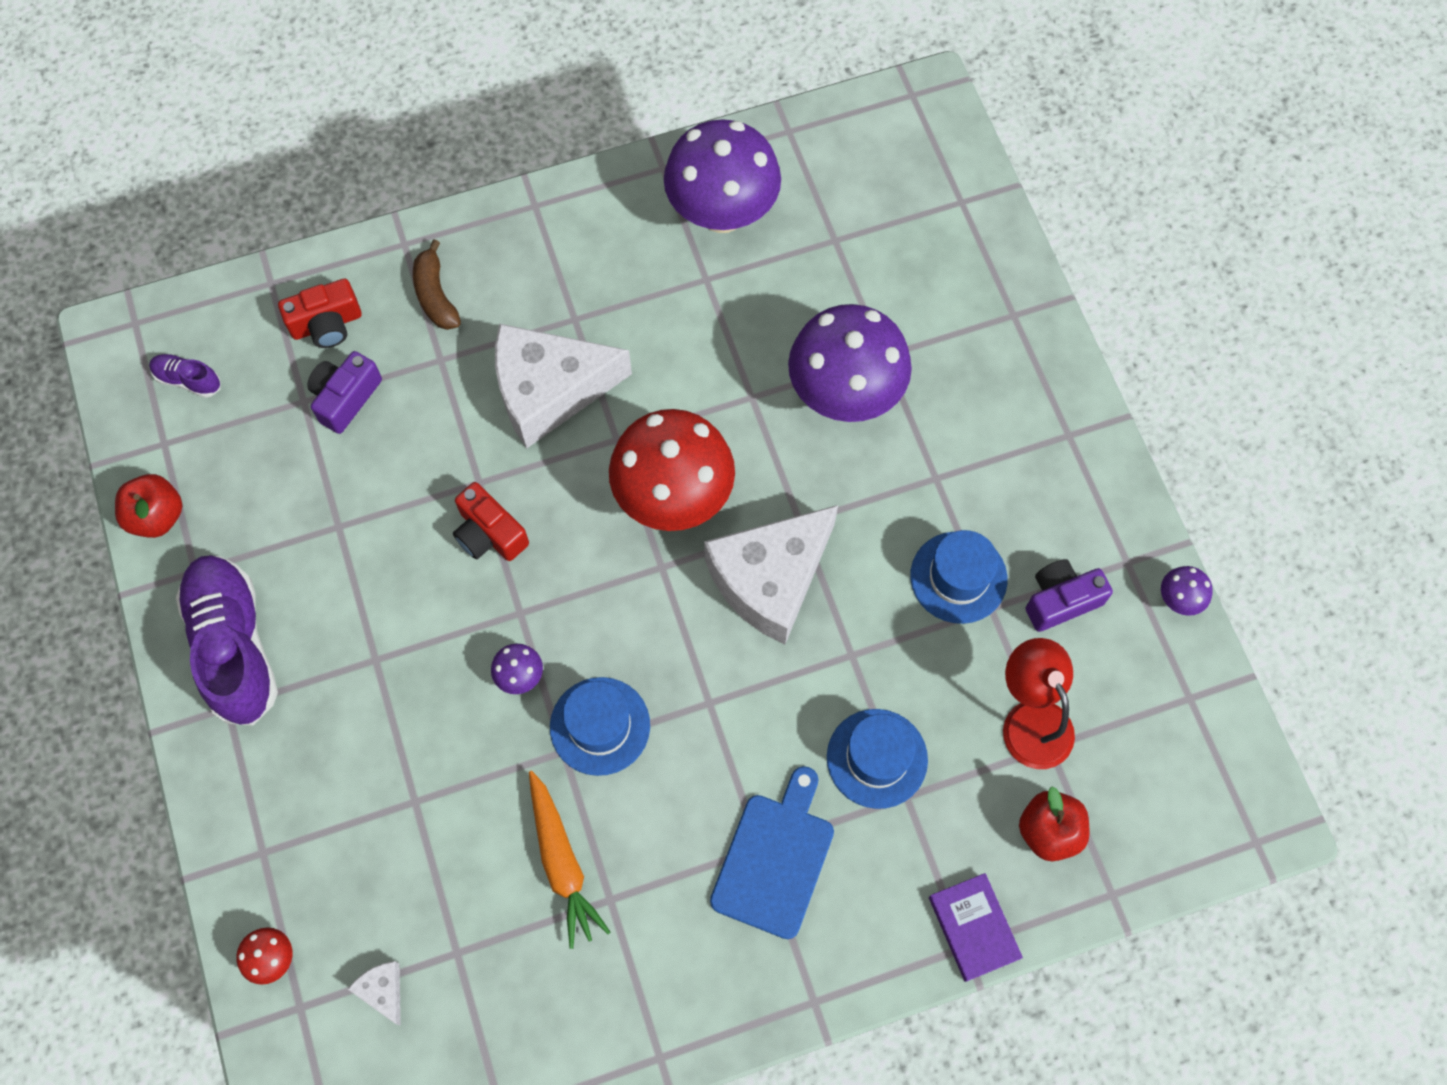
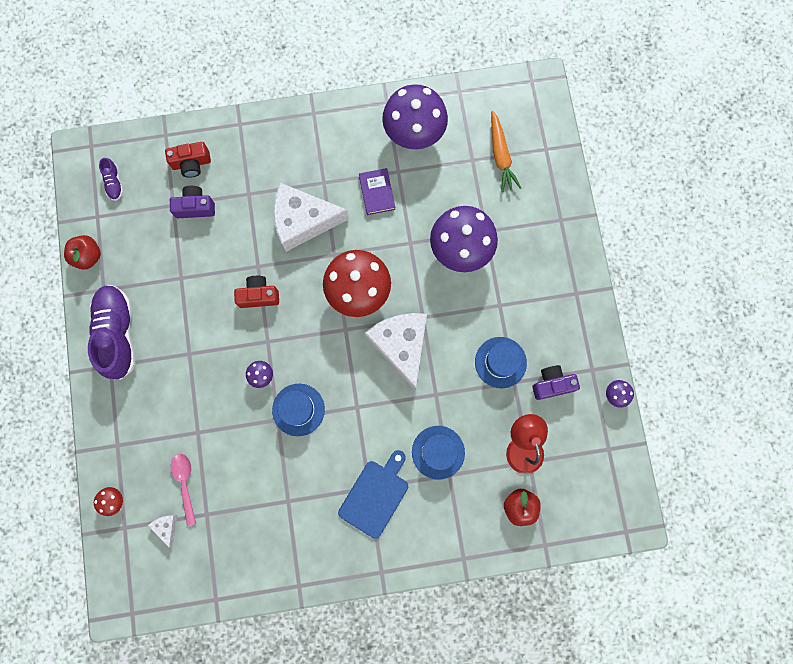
camera: 10 degrees right, 10 degrees up
(188, 380) = (114, 183): purple shoe -> purple shoe turned 135 degrees counterclockwise
(345, 398) = (195, 207): purple camera -> purple camera turned 45 degrees clockwise
(406, 901) = (185, 483): none -> pink spoon
(435, 295) = (251, 156): brown banana -> none
(489, 533) = (258, 295): red camera -> red camera turned 120 degrees clockwise
(562, 862) = (267, 478): orange carrot -> orange carrot (500, 156)
(770, 579) = (401, 346): white cheese -> white cheese turned 105 degrees clockwise
(973, 928) = (470, 549): purple book -> purple book (377, 192)

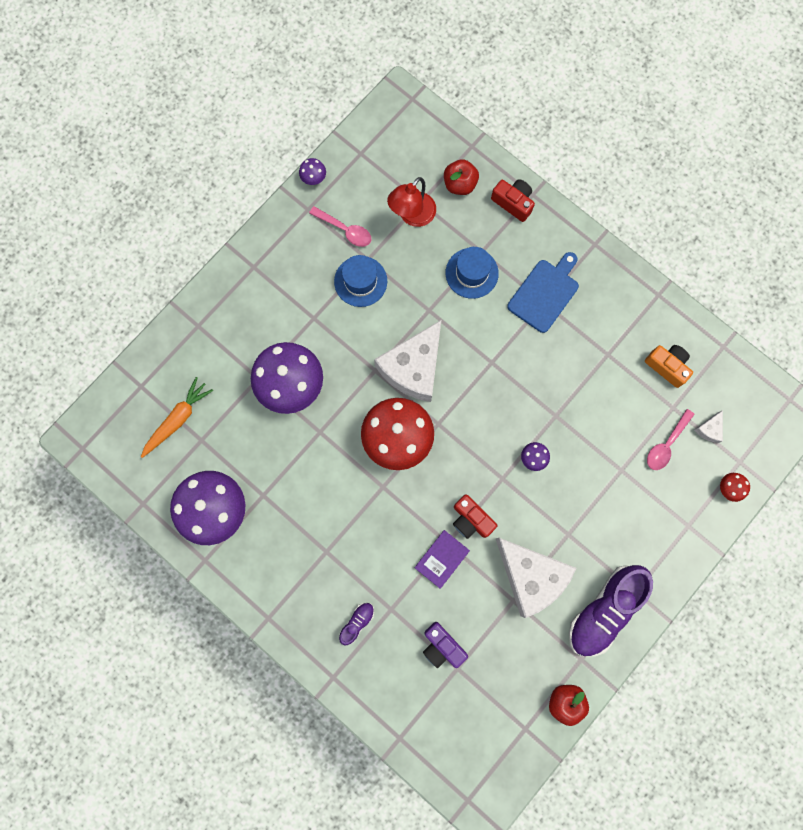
camera: 130 degrees left, 0 degrees up
(114, 183) = (482, 743): purple shoe -> purple shoe (357, 622)
(191, 163) = (406, 687): red camera -> red camera (513, 202)
(239, 539) = (667, 366): none -> orange camera
(298, 409) = (533, 406): blue hat -> none
(303, 221) = (375, 538): white cheese -> white cheese (531, 576)
(375, 495) = (545, 293): blue cutting board -> blue cutting board turned 135 degrees clockwise
(377, 192) = (297, 497): purple book -> purple book (442, 559)
(552, 384) = (345, 230): purple camera -> pink spoon

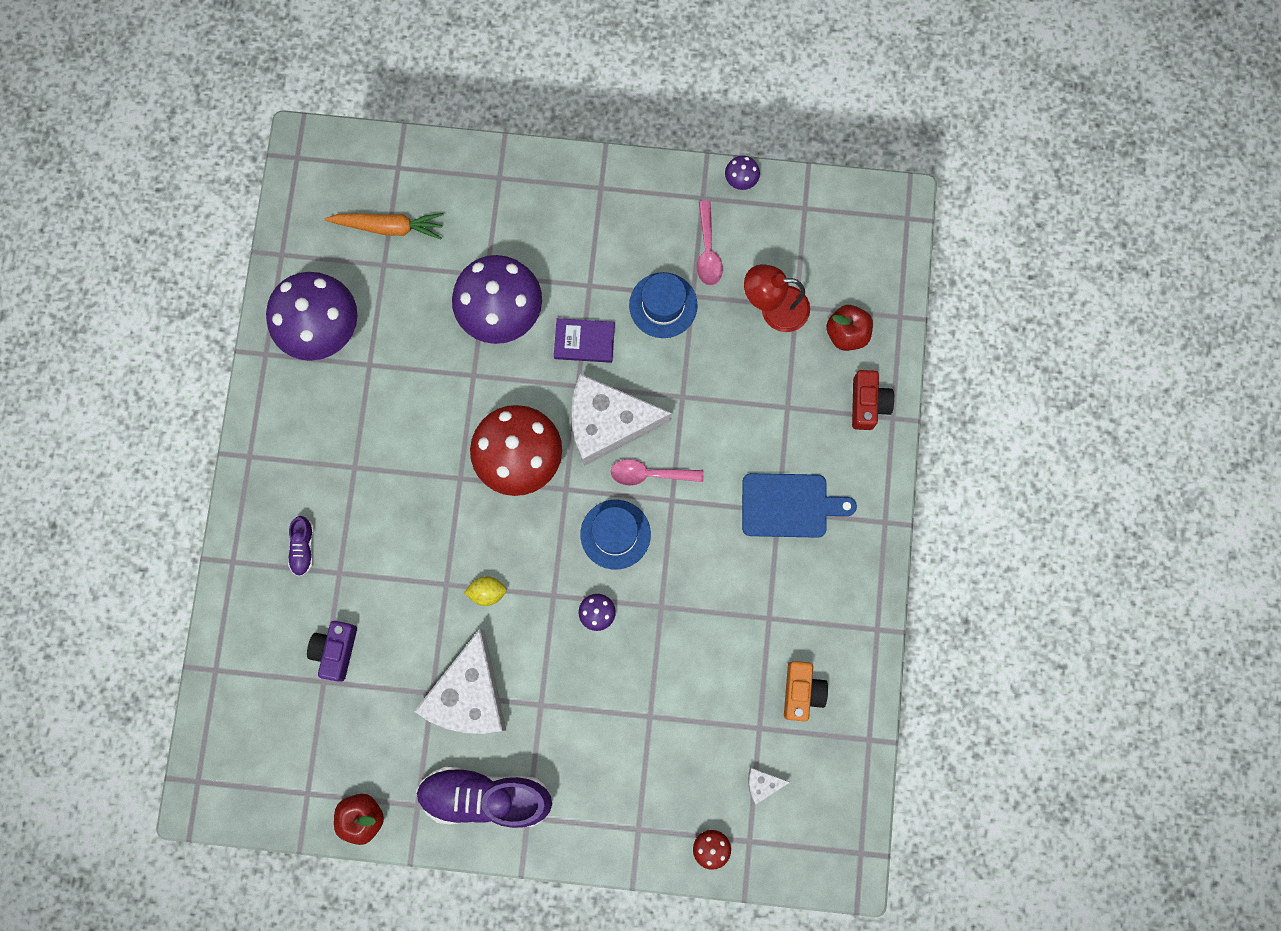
camera: 55 degrees right, 0 degrees up
(357, 622) = (303, 548): purple shoe -> purple shoe turned 90 degrees clockwise
(442, 559) = (425, 589): purple book -> purple book (584, 341)
(471, 273) = (755, 413): blue hat -> blue hat (615, 534)
(471, 519) = (487, 592): red camera -> yellow lemon
(666, 444) = (712, 747): pink spoon -> pink spoon (650, 474)

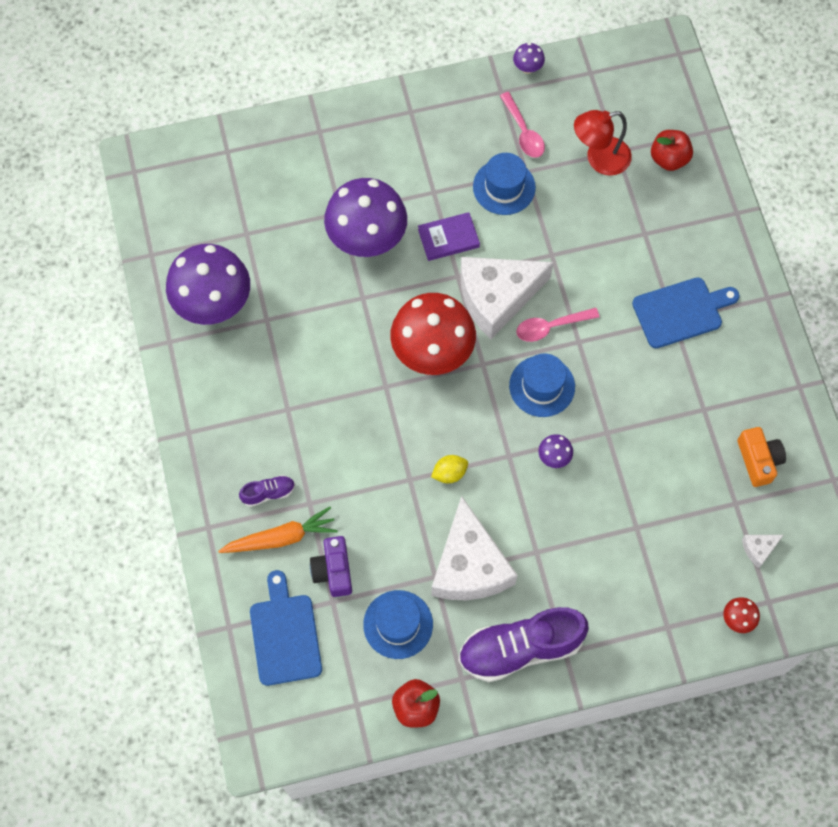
camera: 20 degrees left, 10 degrees down
(265, 698) = (284, 635): none -> blue cutting board
(303, 548) = (268, 493): purple shoe -> purple shoe turned 90 degrees counterclockwise
(377, 728) = (398, 624): none -> blue hat
(389, 227) = (239, 201): orange carrot -> orange carrot (281, 538)
(867, 403) = (711, 208): red camera -> none

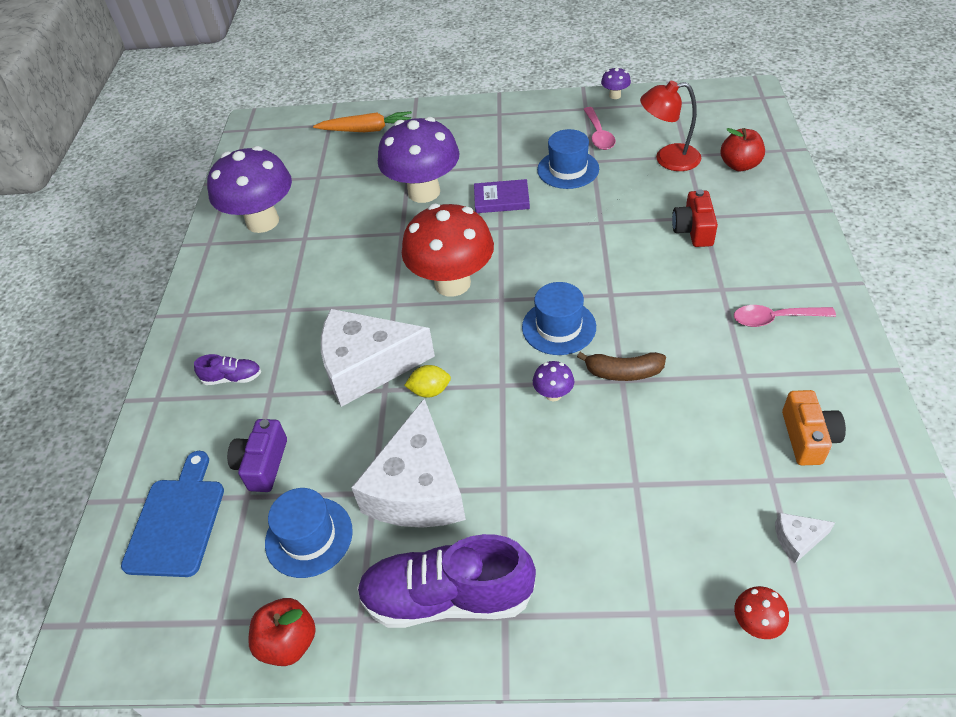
camera: 20 degrees right, 20 degrees down
(281, 538) = (224, 421): orange carrot -> orange carrot (366, 130)
(497, 297) = (534, 248): white cheese -> white cheese (367, 366)
(551, 327) = (583, 278): pink spoon -> pink spoon (775, 319)
(606, 424) = (623, 372): none -> brown banana
(638, 252) = (693, 230): none -> red camera
(681, 311) = (731, 283): blue cutting board -> none

